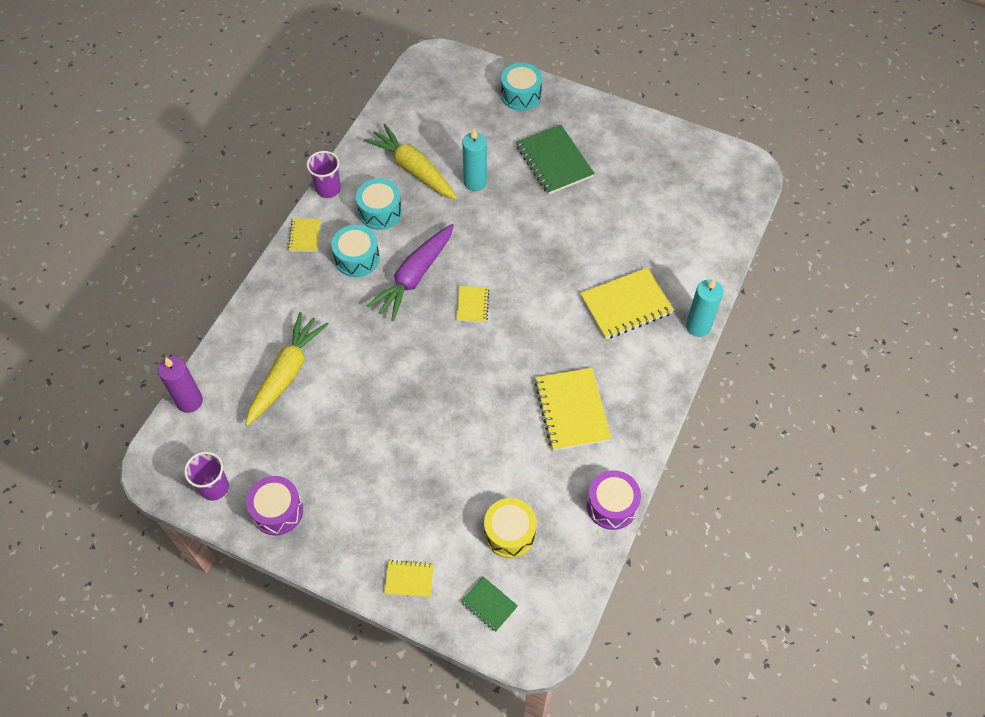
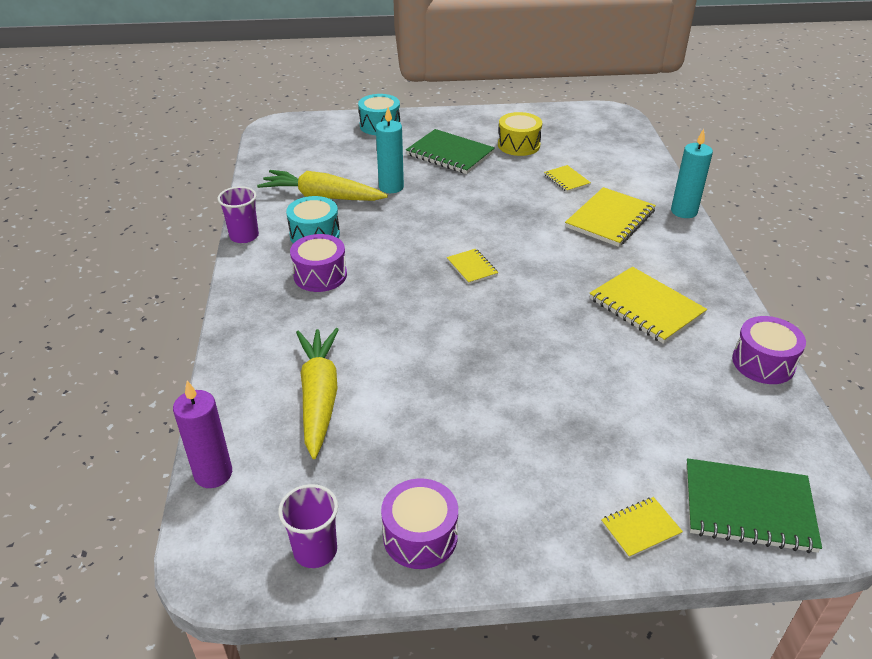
camera: 30 degrees left, 20 degrees down
(305, 236) = (247, 278): yellow notebook -> yellow notebook (566, 180)
(357, 258) = (320, 275): turquoise drum -> purple drum
(414, 277) = (394, 268): purple carrot -> none
(489, 604) = (748, 508): green notebook -> green notebook, size x1.91
(509, 533) = (697, 431): yellow drum -> yellow drum (518, 145)

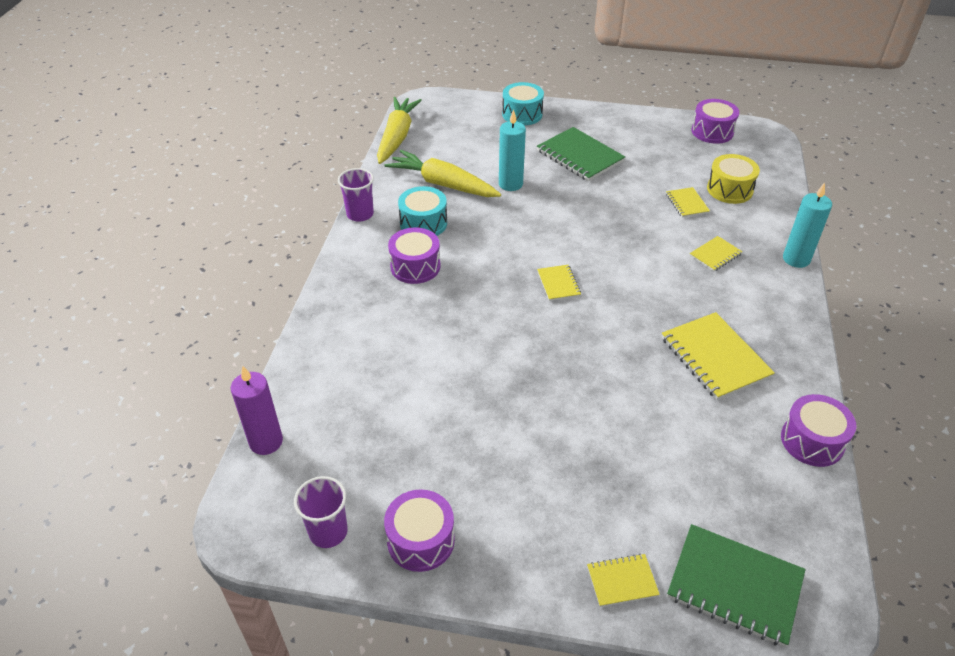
camera: 15 degrees right, 5 degrees up
(319, 396) = (376, 388): yellow carrot -> yellow carrot (397, 137)
(518, 145) = (652, 156): yellow drum -> yellow drum (729, 189)
(565, 117) = (712, 131): none -> purple drum
(610, 219) = (715, 255): yellow notebook -> yellow notebook, size x0.52

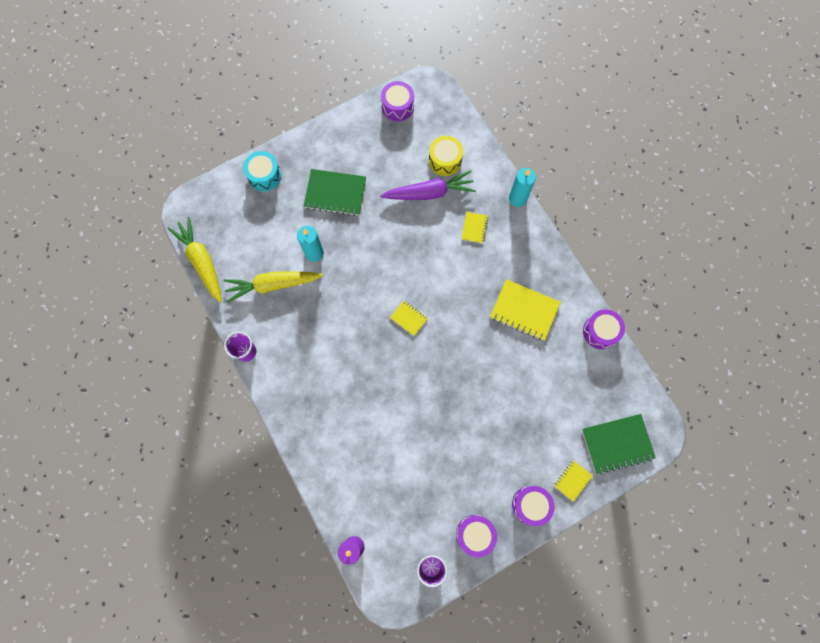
camera: 40 degrees left, 30 degrees up
(415, 266) = (319, 368): purple drum -> purple drum (530, 505)
(423, 223) = (292, 329): turquoise drum -> none
(686, 203) = (429, 193): yellow notebook -> purple carrot

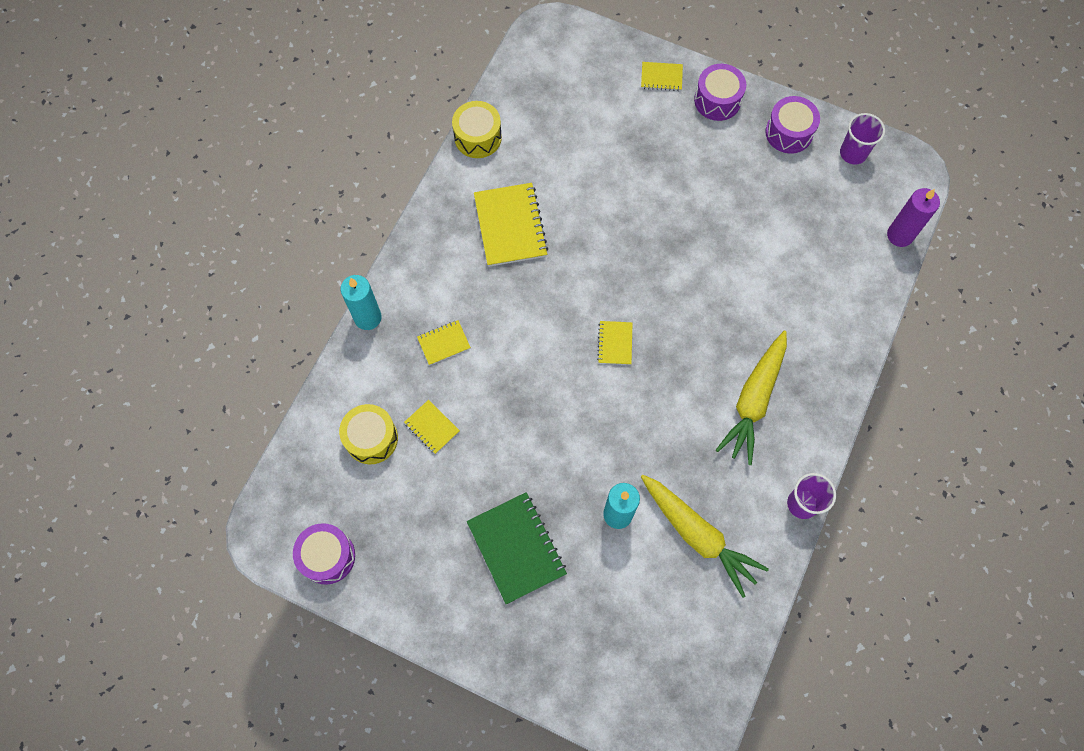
camera: 125 degrees left, 5 degrees down
(201, 261) = (739, 656): yellow carrot -> yellow carrot (753, 401)
(264, 176) = (559, 667): turquoise drum -> none
(429, 193) = (432, 427): purple carrot -> yellow notebook
(600, 332) = (478, 137): purple drum -> yellow drum
(617, 444) = (591, 58): green notebook -> none

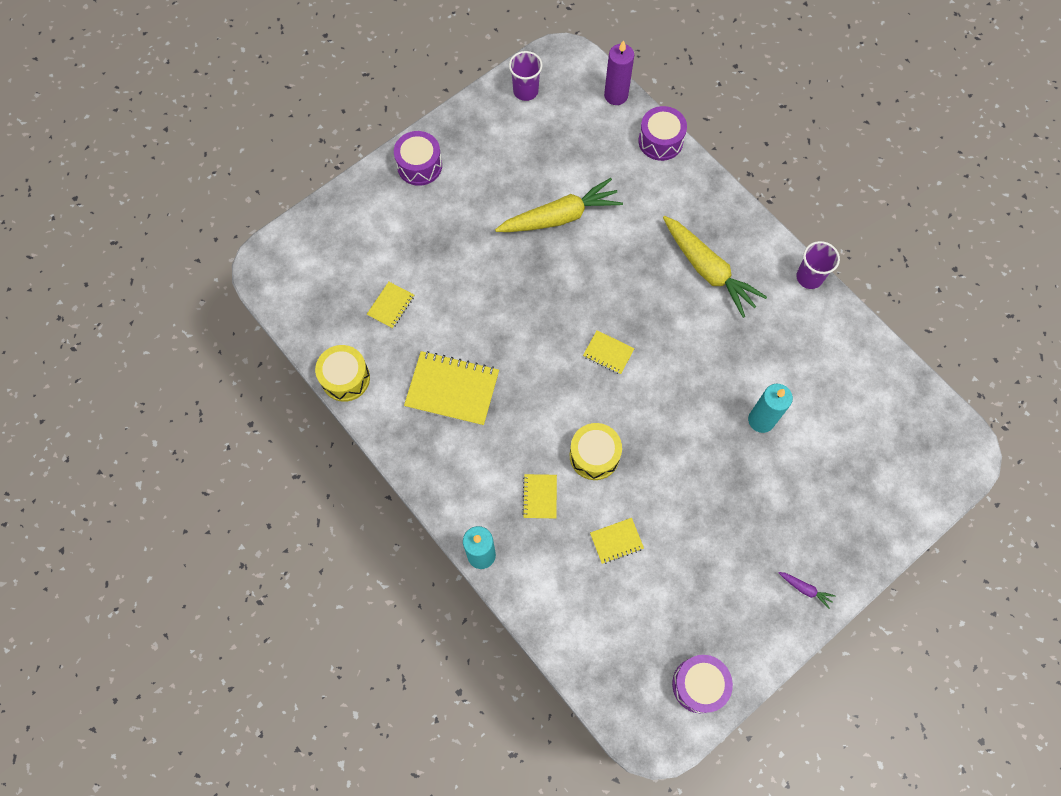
camera: 65 degrees left, 0 degrees up
(371, 438) = (603, 600): yellow drum -> yellow drum (594, 455)
(462, 623) = (805, 589): none -> purple carrot
(516, 548) = (757, 515): green notebook -> none
(661, 77) = (371, 198): yellow notebook -> yellow notebook (391, 306)
(698, 535) = (804, 366): yellow carrot -> yellow carrot (560, 216)
(789, 133) = (481, 127): purple drum -> purple drum (660, 141)

